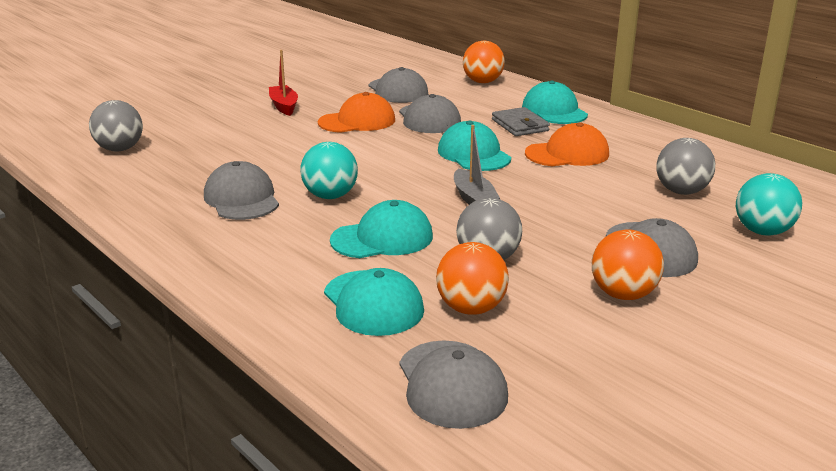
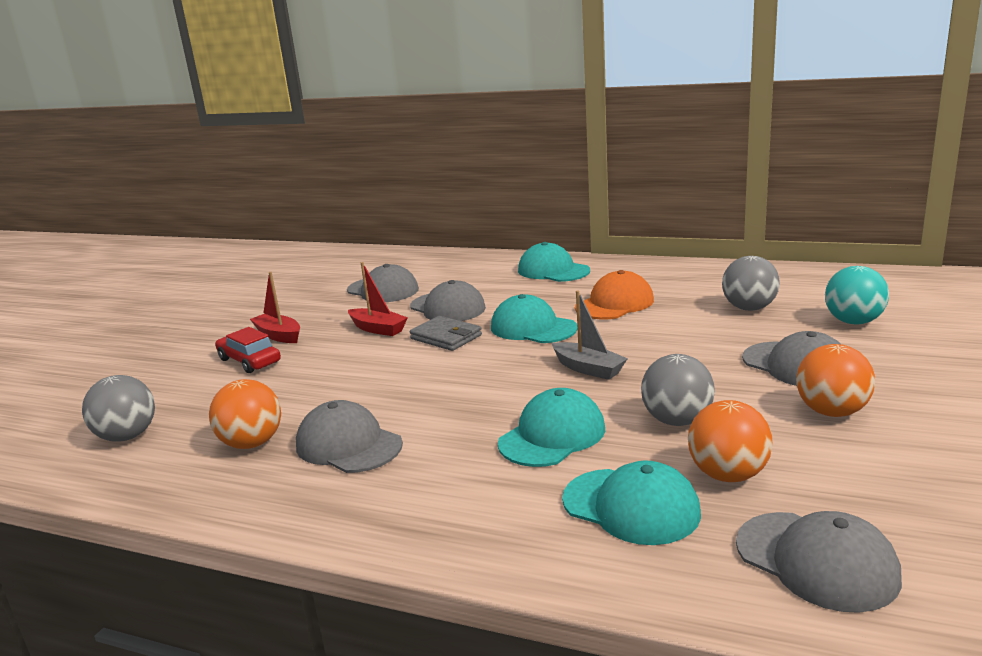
camera: 25 degrees left, 5 degrees down
(244, 120) = (249, 361): none -> red car
(330, 196) = (444, 410): turquoise ball -> none
(357, 121) = (378, 329): orange cap -> red boat
(482, 82) = (455, 262): orange ball -> orange ball (252, 443)
(520, 125) = (540, 291): grey wallet -> grey wallet (446, 337)

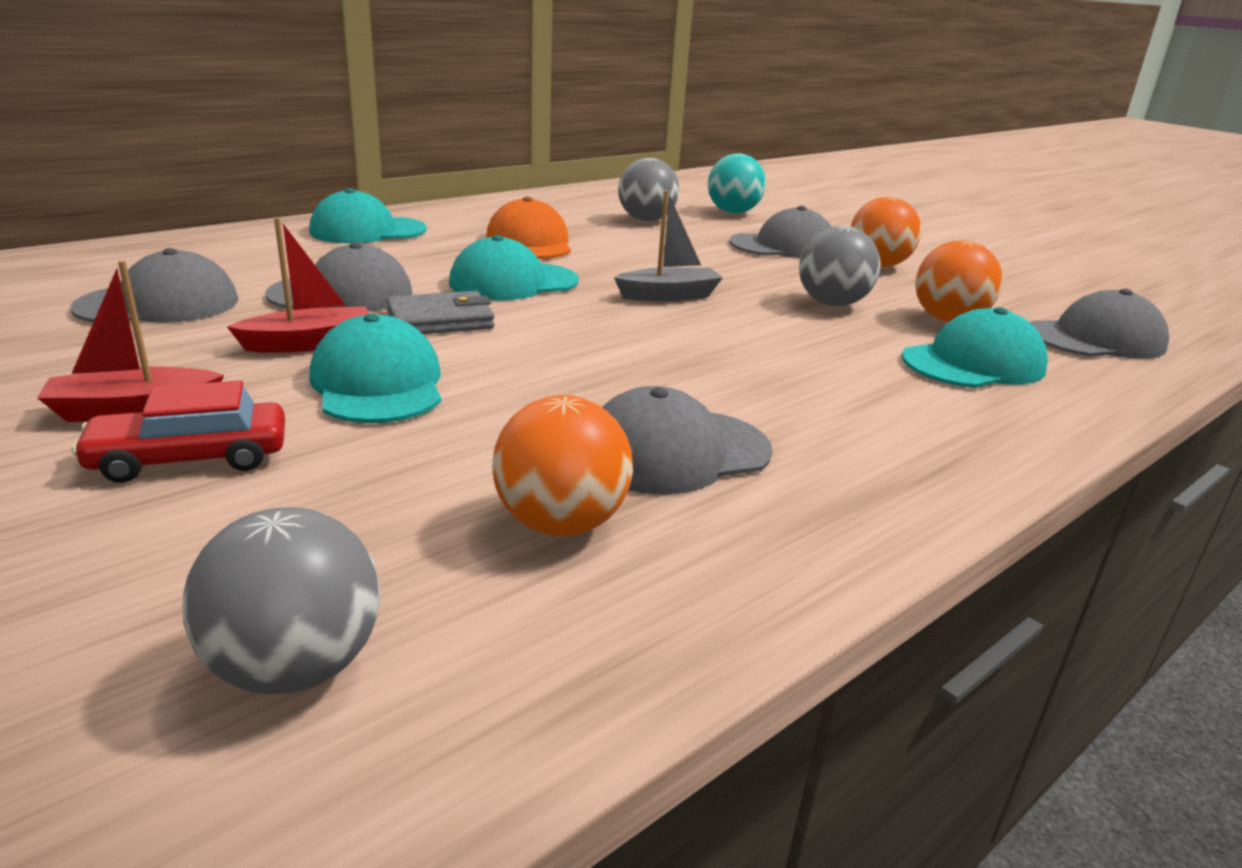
camera: 65 degrees left, 5 degrees up
(552, 435) = (800, 350): turquoise cap -> turquoise cap (378, 383)

